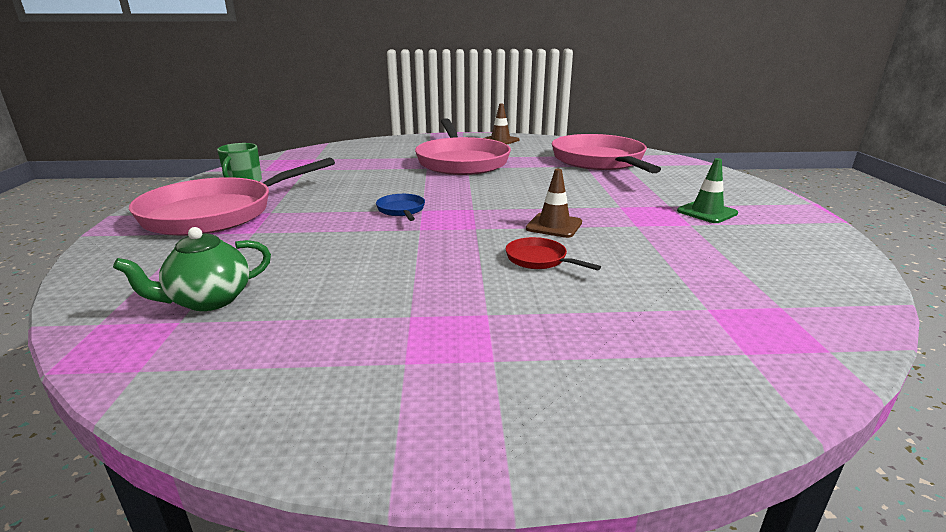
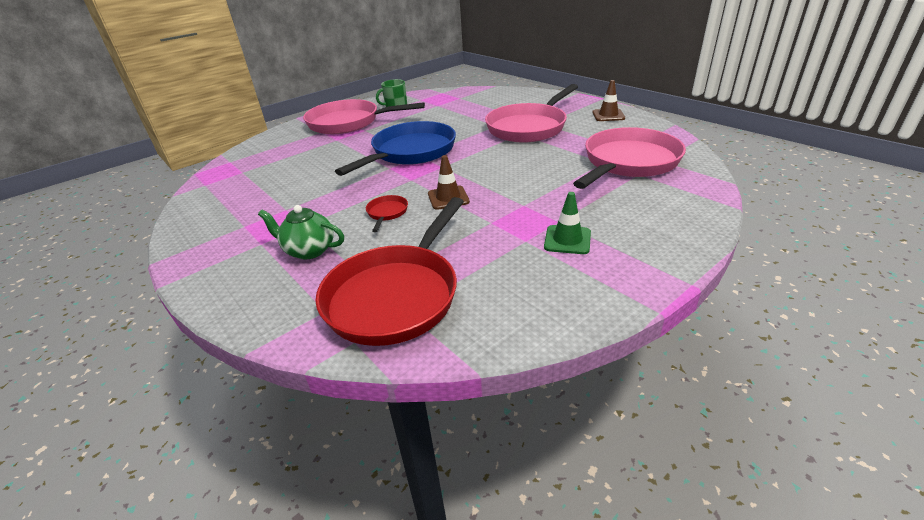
camera: 55 degrees right, 10 degrees up
(209, 300) = (262, 167): green teapot -> green teapot (309, 250)
(401, 210) = (410, 152): blue pan -> blue pan, size x2.48
(742, 303) = (396, 295): none -> red pan

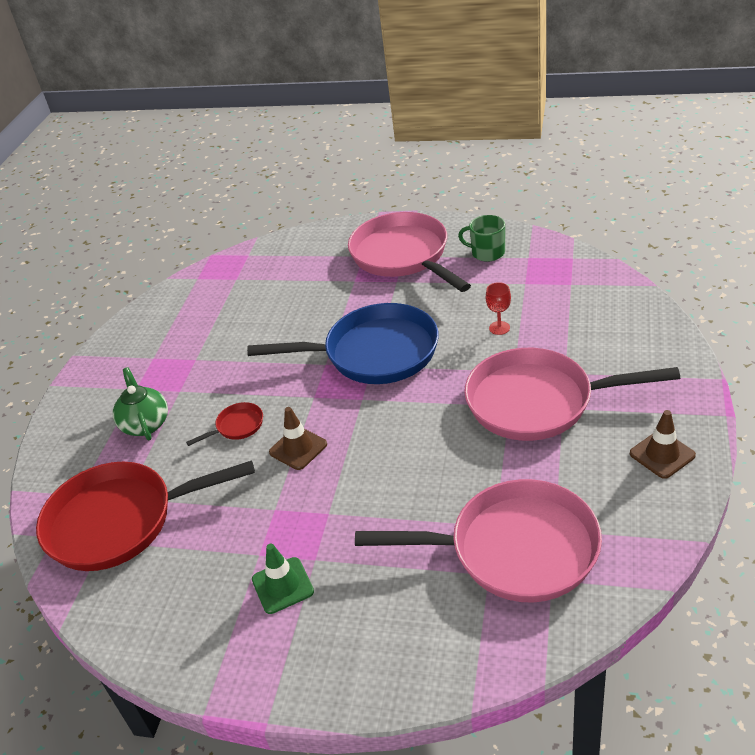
camera: 55 degrees right, 5 degrees up
(458, 119) = (499, 328): none -> red goblet

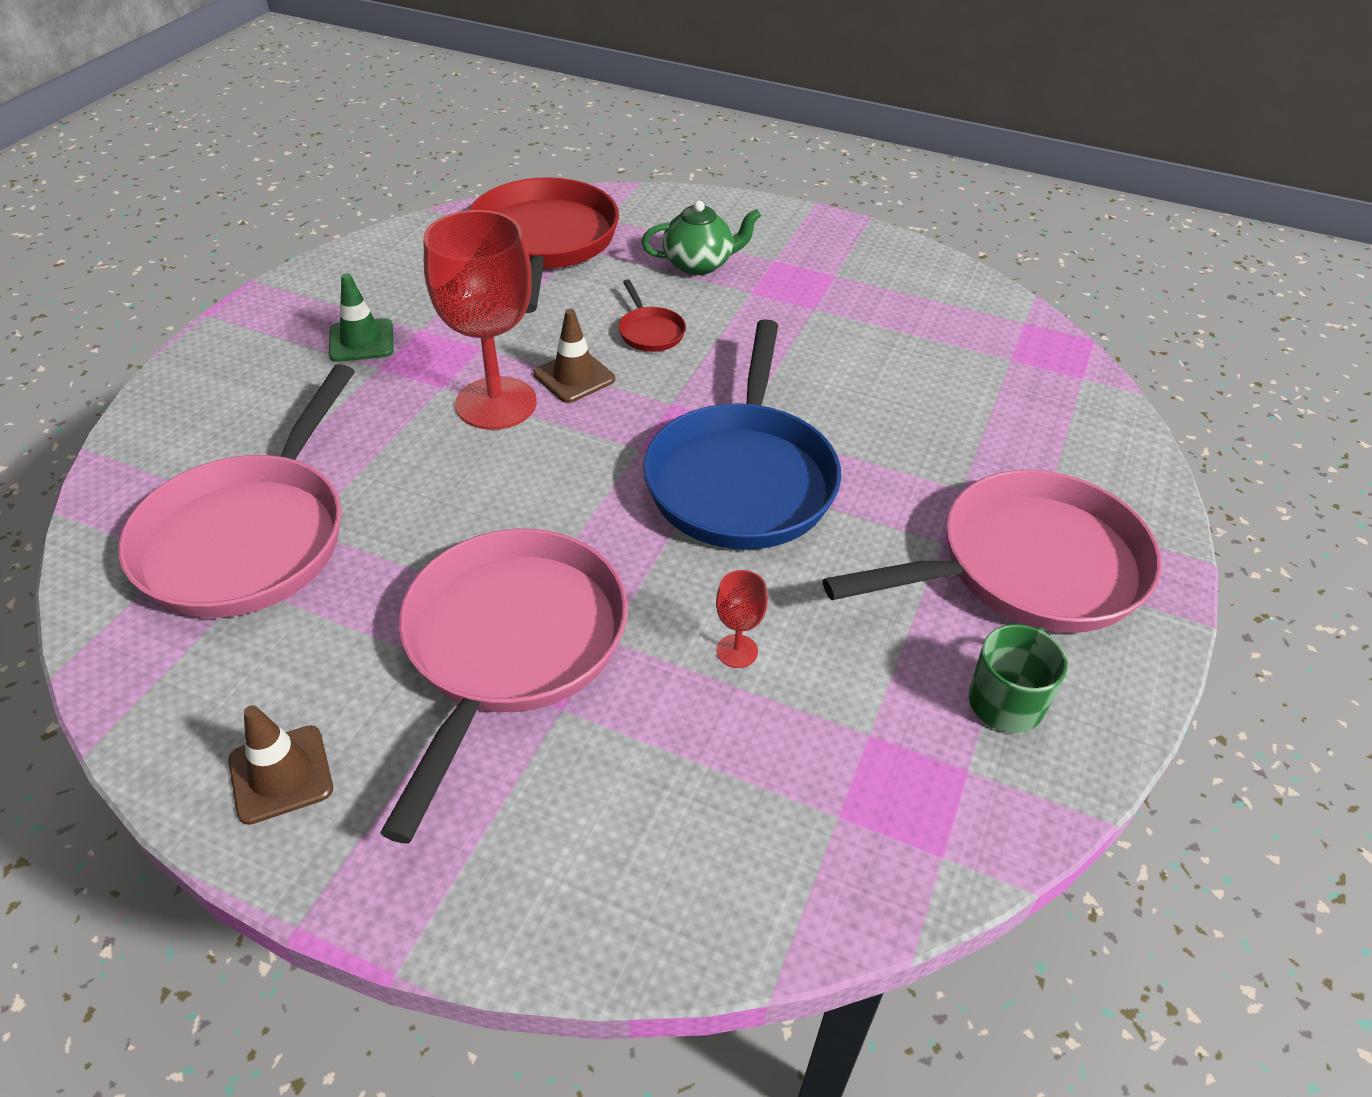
camera: 95 degrees right, 5 degrees up
(338, 477) = (496, 403): none -> red goblet

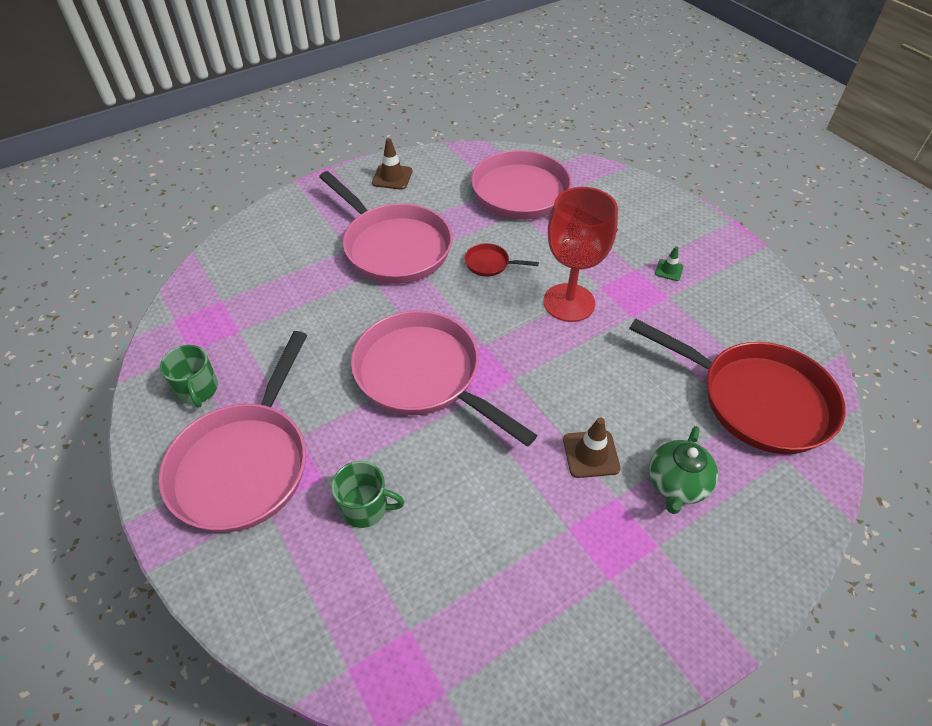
camera: 125 degrees right, 5 degrees up
(361, 341) = (669, 270): green traffic cone -> green traffic cone, size x0.62
(574, 377) = (572, 345): brown traffic cone -> brown traffic cone (591, 454)
(650, 332) = (598, 406): red pan -> red pan (490, 264)
(737, 651) = (321, 312): red goblet -> none
(742, 478) = (423, 375): blue pan -> pink pan
(950, 439) = (365, 507): none -> green mug

